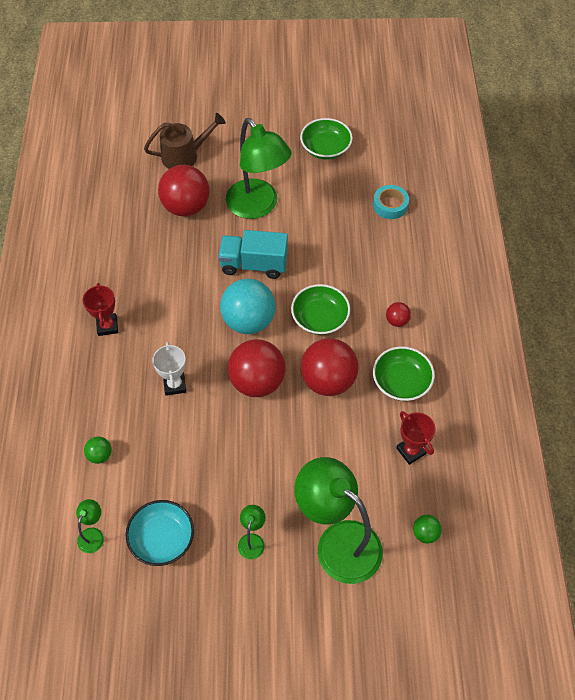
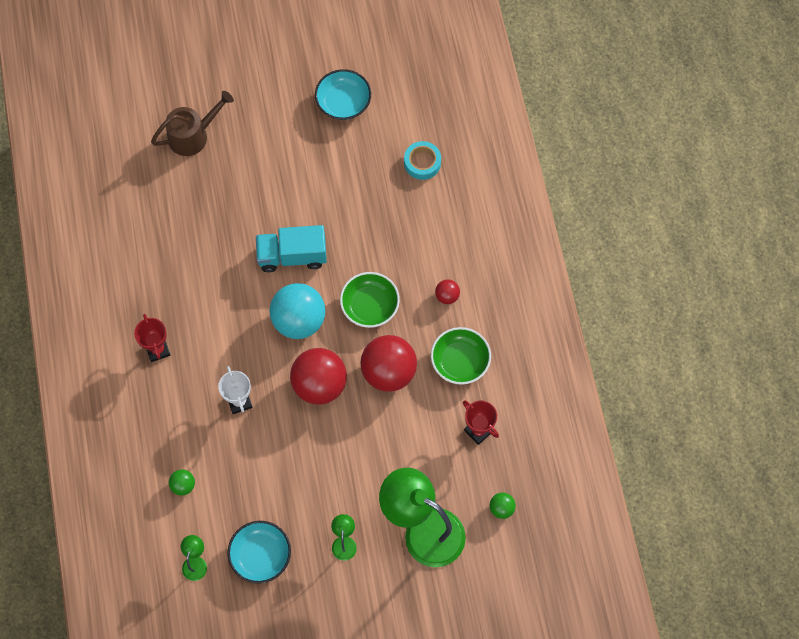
camera: 10 degrees left, 10 degrees up
(186, 207) = (208, 199): red ball -> none
(258, 207) = (284, 187): green lamp -> none
(325, 148) = (343, 102): green bowl -> turquoise bowl

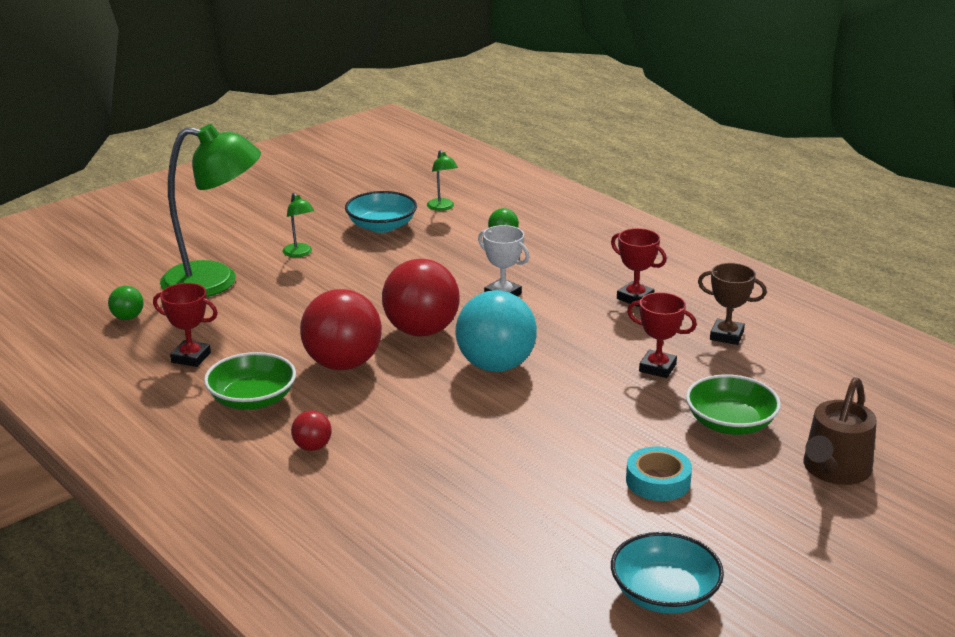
camera: 150 degrees right, 40 degrees down
(139, 277) = (726, 336): none -> brown trophy
(207, 267) = (657, 368): none -> red trophy
(292, 256) = (562, 411): turquoise truck -> none
(370, 306) = (415, 405): green bowl -> green bowl (730, 423)
(422, 163) = (464, 570): turquoise tape -> turquoise tape (658, 481)

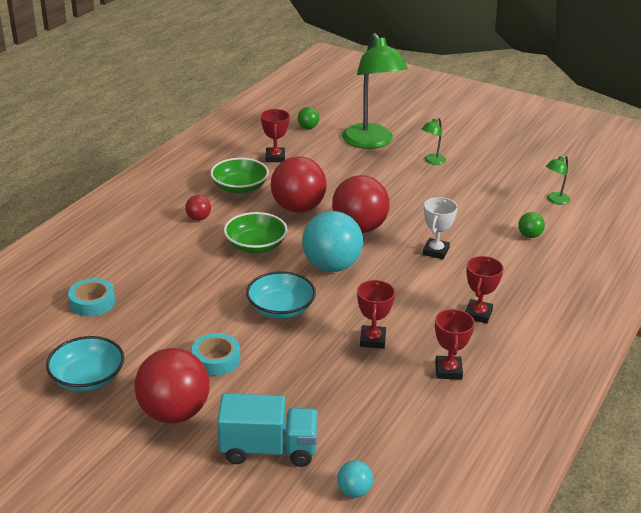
camera: 70 degrees right, 5 degrees up
(381, 226) = (500, 182): turquoise bowl -> turquoise bowl (281, 309)
(482, 572) = (92, 302): none -> turquoise tape
(726, 336) = (448, 370): brown trophy -> red trophy
(730, 423) = (310, 386): green bowl -> green bowl (255, 245)
(755, 528) = (174, 412): none -> red ball
(834, 470) = (268, 449): brown watering can -> turquoise truck
(906, 428) = (354, 491): none -> turquoise ball

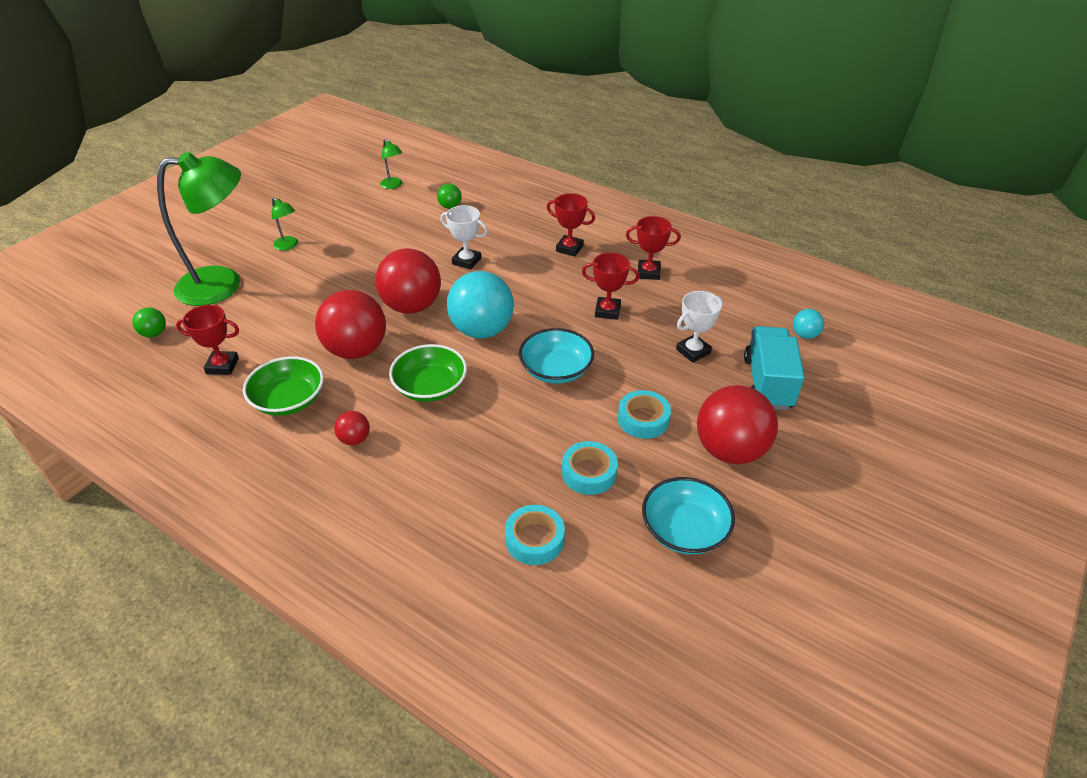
camera: 85 degrees left, 10 degrees up
(155, 328) = (589, 473): none -> turquoise tape
(315, 397) = (693, 351): none -> white trophy

